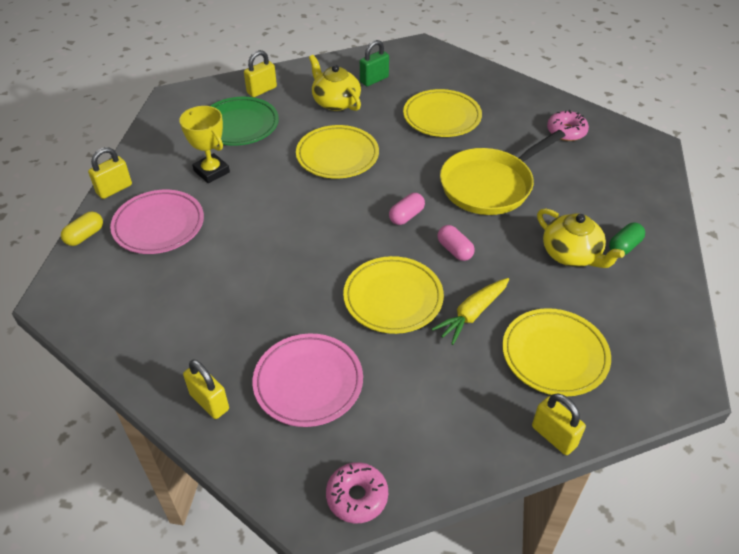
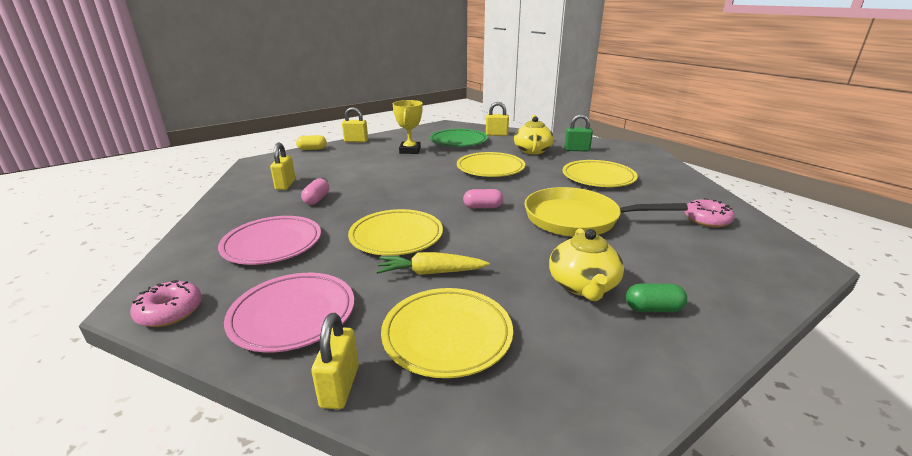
camera: 45 degrees right, 20 degrees down
(159, 225) = (347, 157): pink plate -> pink plate (293, 315)
(209, 402) = (220, 224): yellow padlock -> yellow padlock (285, 185)
(454, 250) = (484, 236): pink capsule -> pink capsule (317, 199)

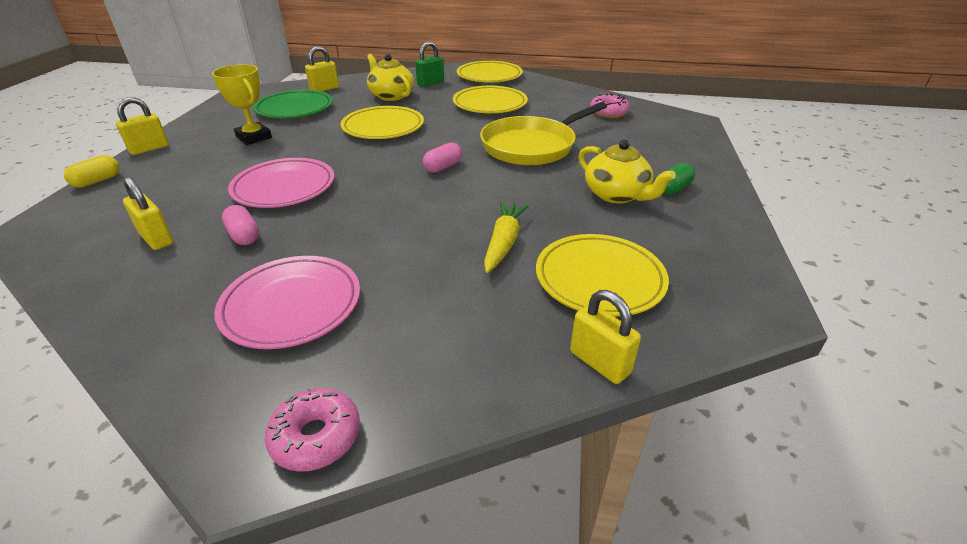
camera: 45 degrees left, 10 degrees up
(293, 315) = (458, 346): pink plate -> pink plate (284, 188)
(396, 236) = (415, 229): yellow plate -> yellow plate (489, 76)
(430, 272) = (503, 243): yellow carrot -> yellow carrot turned 150 degrees clockwise

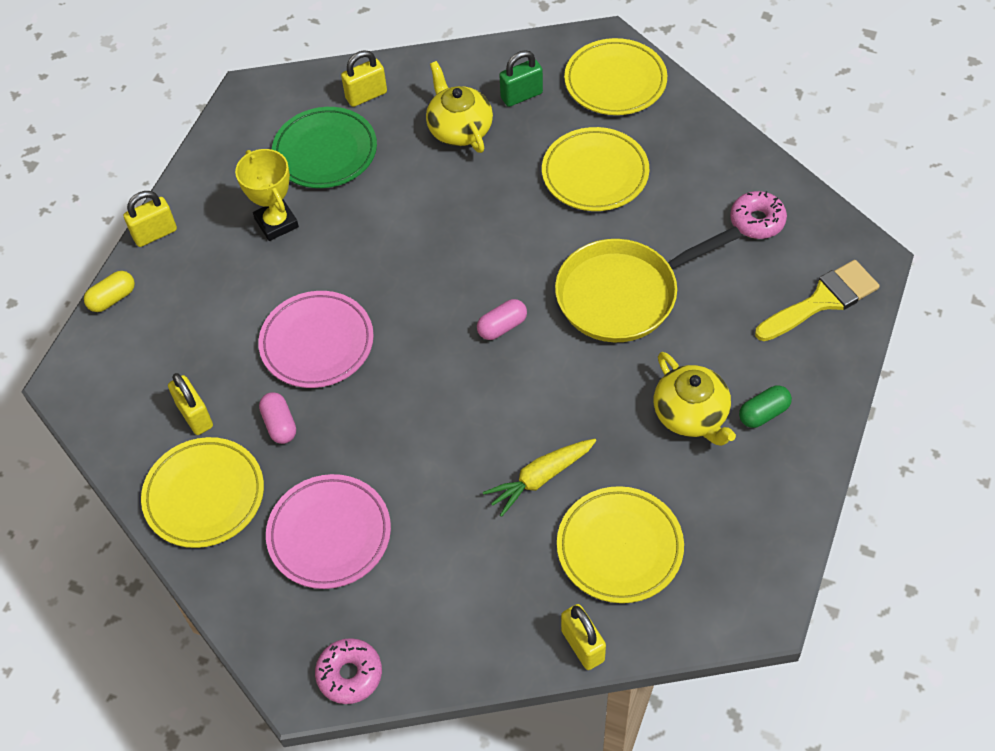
camera: 15 degrees right, 20 degrees up
(383, 127) = (440, 220): yellow plate -> yellow plate (204, 495)
(503, 243) = (540, 478): yellow carrot -> yellow carrot turned 150 degrees counterclockwise
(676, 137) = (822, 300): none -> yellow brush

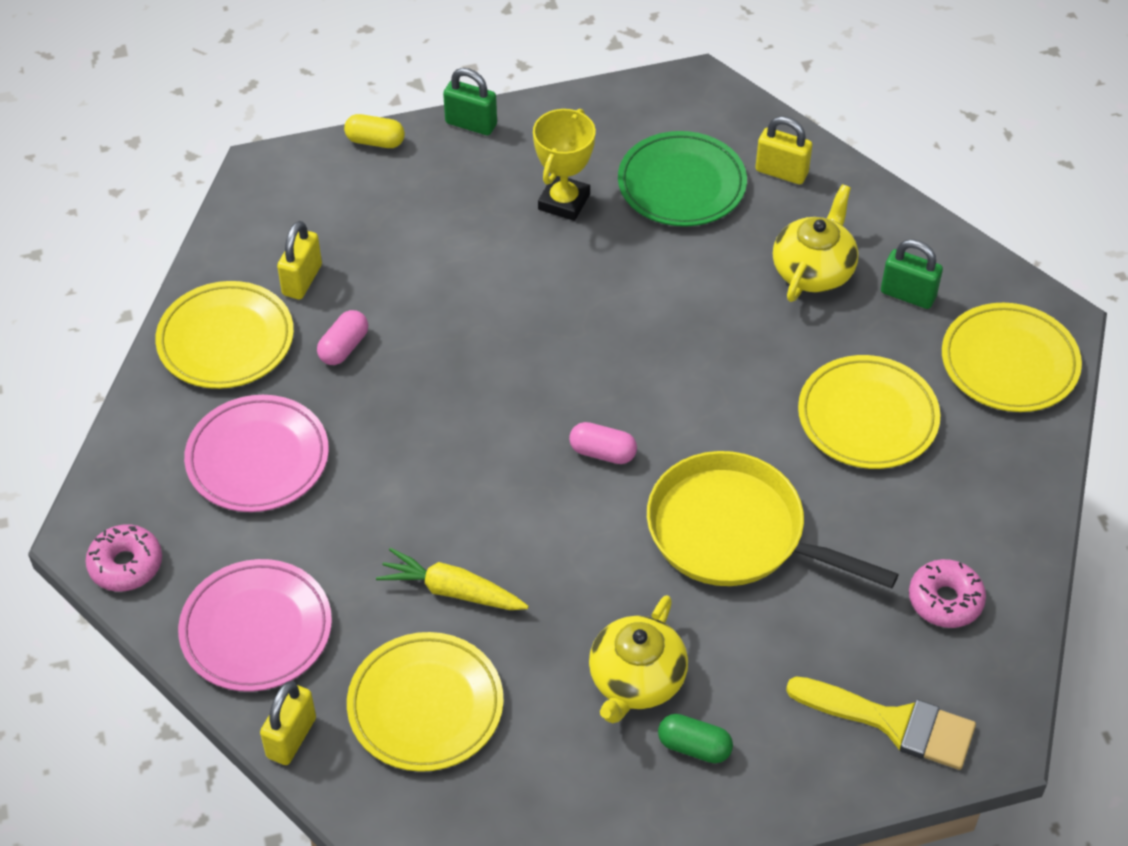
camera: 50 degrees right, 5 degrees down
(155, 234) = (471, 124): yellow padlock -> green padlock
(317, 343) = (456, 318): pink plate -> pink plate (256, 630)

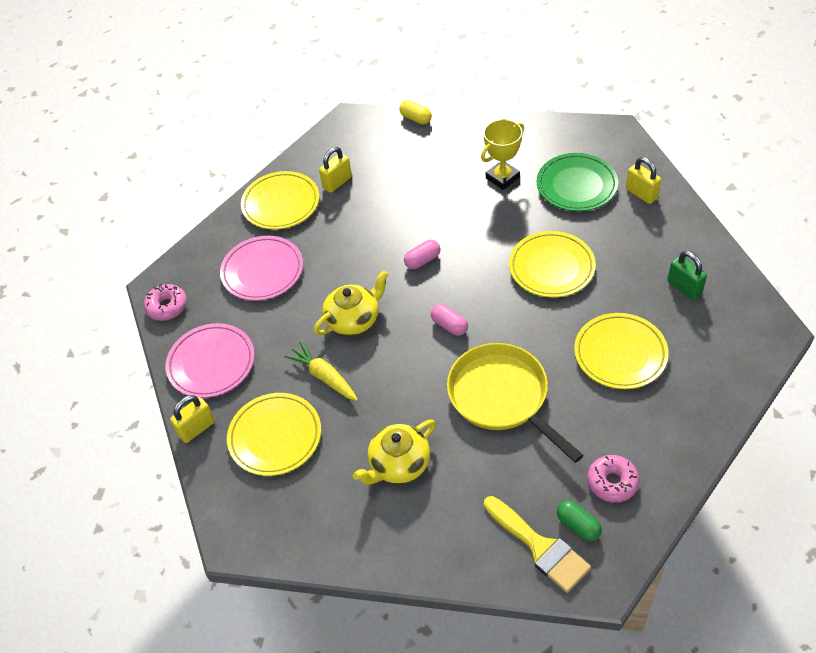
camera: 30 degrees right, 0 degrees up
(344, 347) = (339, 225): pink capsule -> pink capsule (422, 260)
(471, 124) = (473, 122): green padlock -> none
(694, 747) = (411, 516): green capsule -> green capsule (578, 525)
(813, 270) = (631, 256): yellow teapot -> yellow teapot (354, 319)
(1009, 363) = (730, 348): yellow plate -> yellow plate (551, 267)

